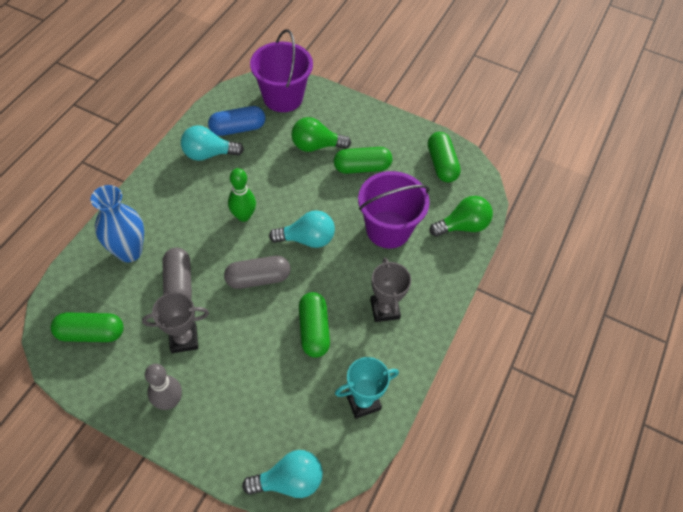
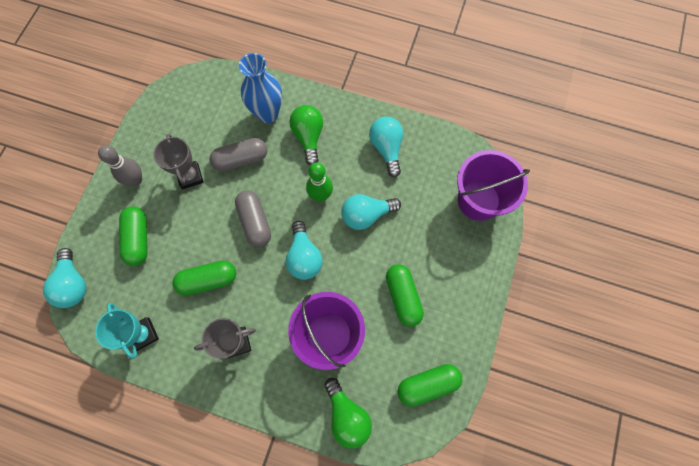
camera: 85 degrees right, 15 degrees up
(91, 333) = (189, 109): green capsule -> green capsule (138, 239)
(238, 128) = (424, 167): blue capsule -> none
(275, 181) = (366, 215): none -> turquoise light bulb
(316, 146) = (421, 245): green light bulb -> green light bulb (308, 137)

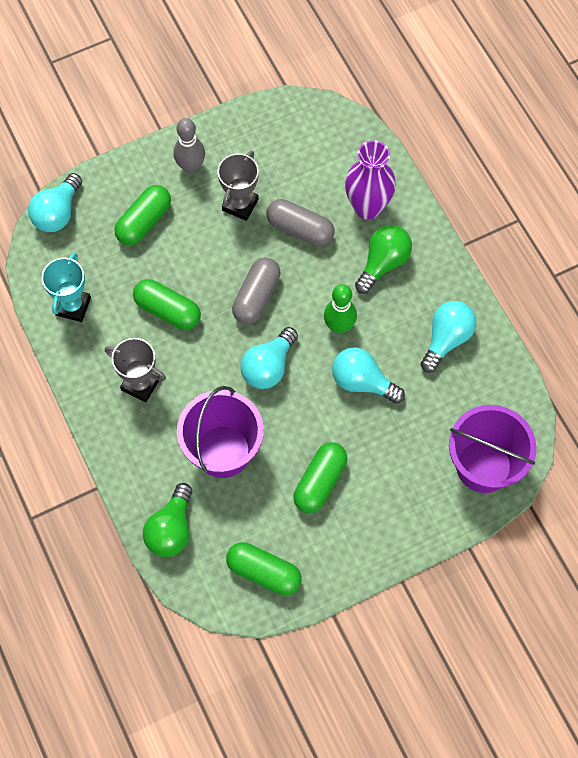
camera: 45 degrees right, 5 degrees down
(267, 113) = (367, 207): blue vase -> purple vase

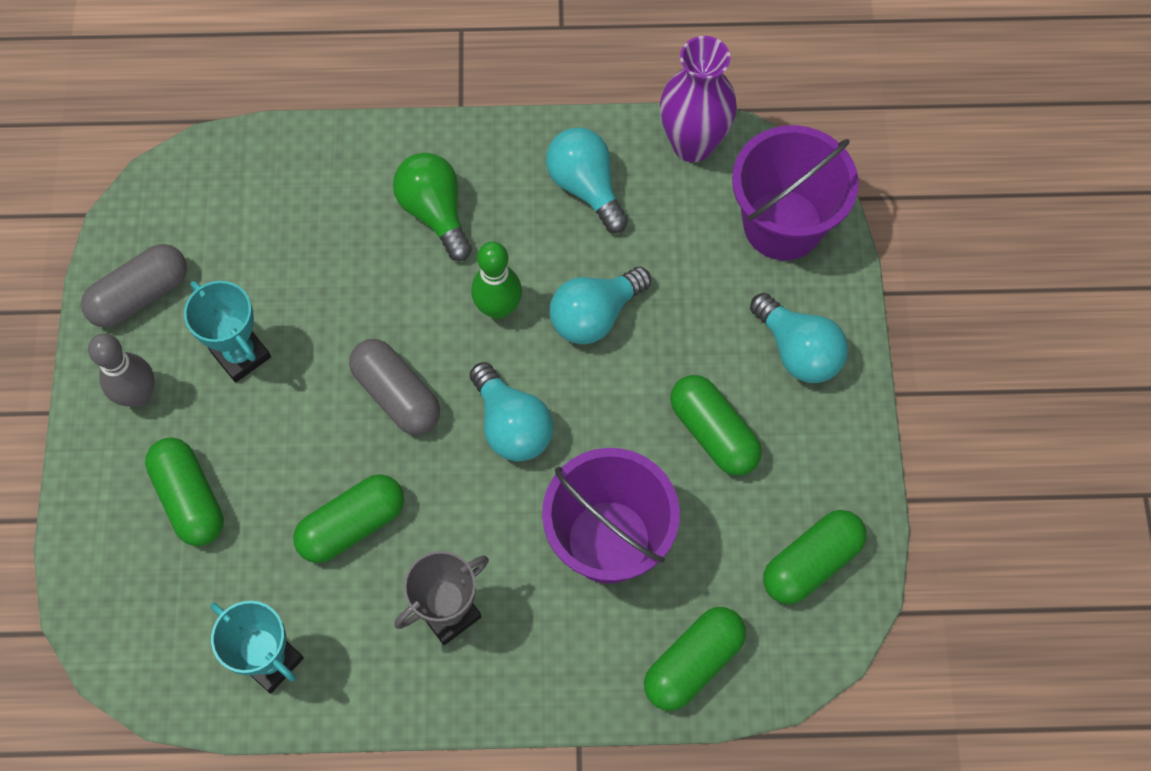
camera: 65 degrees left, 0 degrees up
(57, 213) = (100, 620): turquoise light bulb -> turquoise light bulb (798, 351)
(171, 529) = (693, 663): green light bulb -> green capsule
(240, 205) = (241, 354): grey trophy -> turquoise trophy
(300, 229) = (325, 293): grey capsule -> grey capsule (140, 295)
(367, 207) = (341, 194): purple vase -> purple vase (692, 144)

